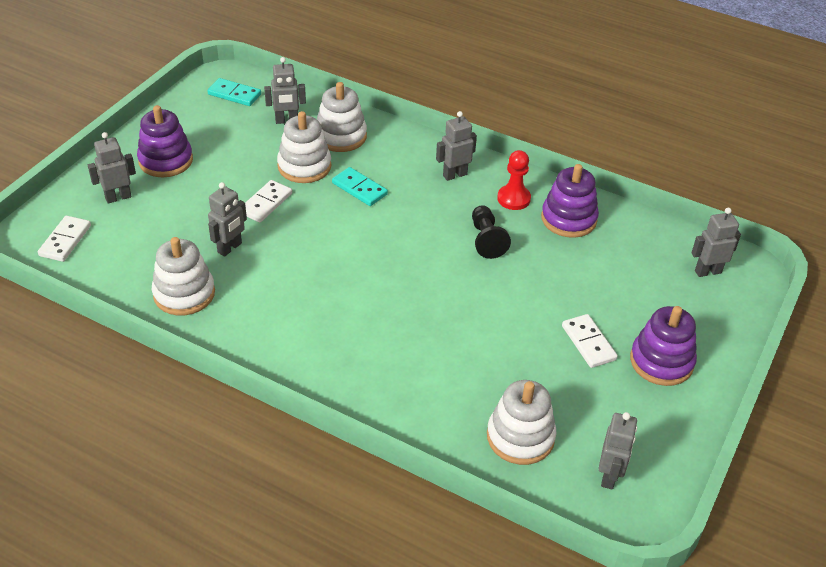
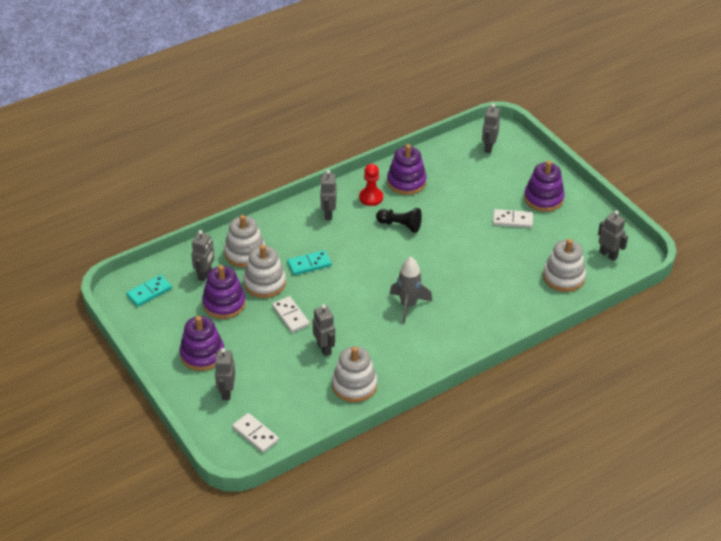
camera: 60 degrees left, 0 degrees up
(252, 149) = (224, 303): none -> purple stacking toy
(350, 295) = (408, 305): none -> grey rocket

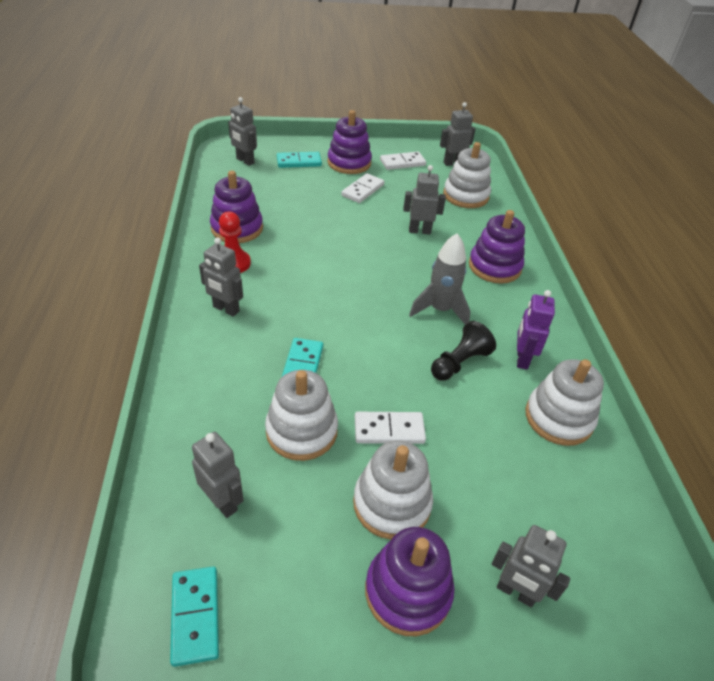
camera: 65 degrees left, 0 degrees up
(224, 303) = (308, 504): purple stacking toy -> purple stacking toy (494, 267)
(245, 253) = (220, 427): white stacking toy -> white stacking toy (391, 503)
(255, 434) = (626, 588): white domino -> white domino (402, 163)
(324, 348) = (475, 420): grey robot -> grey robot (419, 231)
(393, 356) = (522, 359): none -> purple robot
(400, 225) = (302, 261): black pawn -> black pawn (459, 362)
(516, 173) = (299, 162): none -> turquoise domino

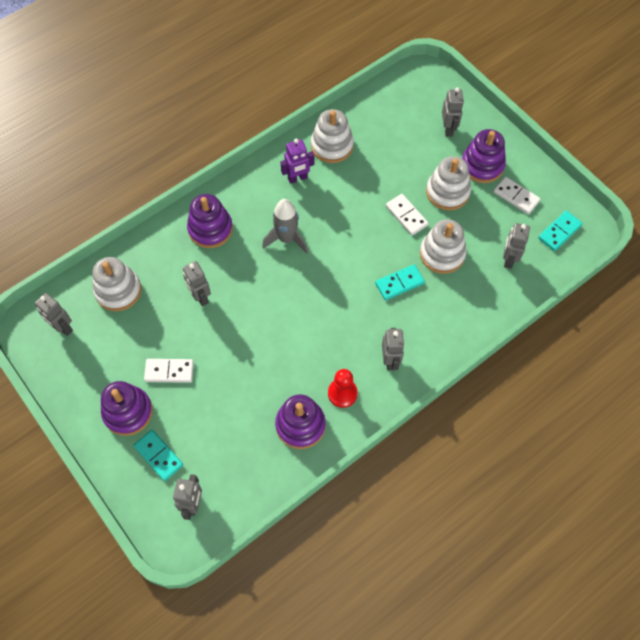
camera: 120 degrees left, 20 degrees up
(402, 163) = (93, 368): white domino -> white domino (516, 196)
(459, 362) = (327, 207): black pawn -> none

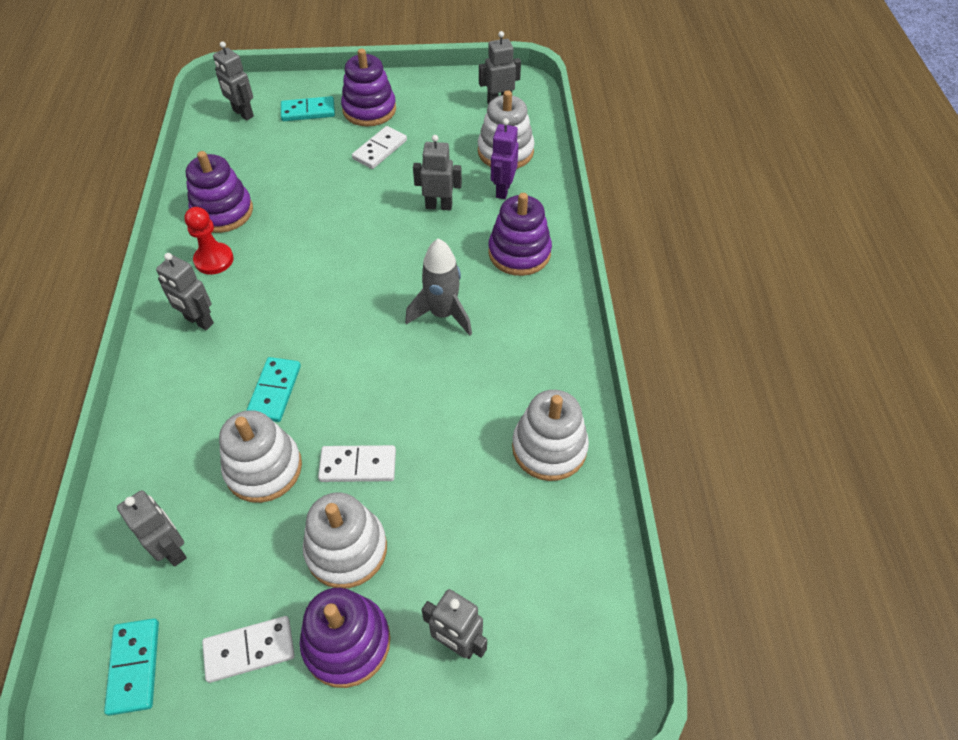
camera: 125 degrees right, 10 degrees down
(297, 178) = (524, 375): purple robot -> purple robot (503, 190)

